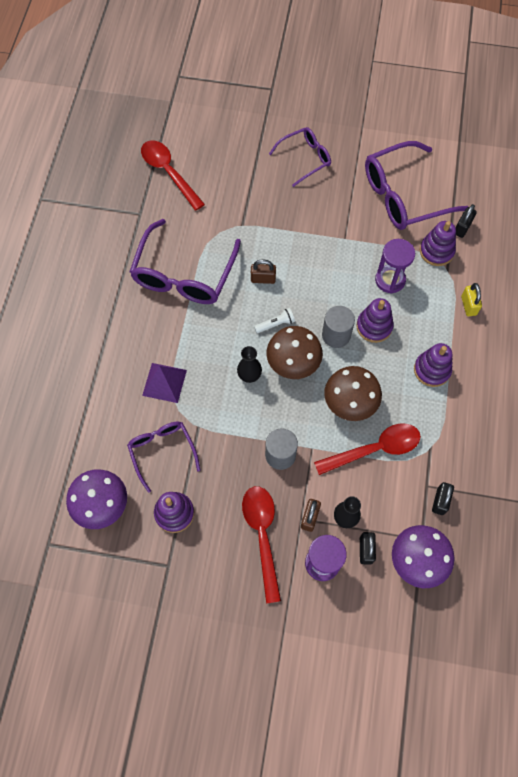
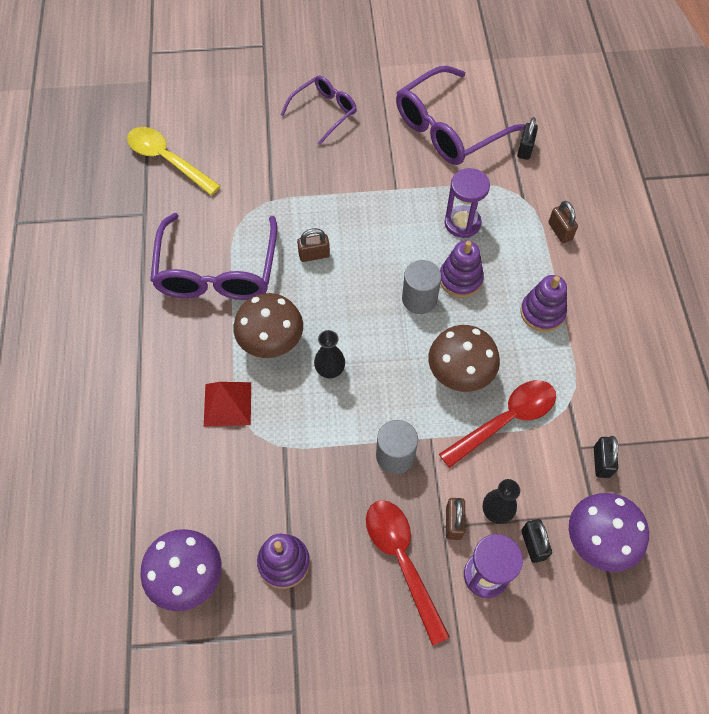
camera: 15 degrees left, 5 degrees down
(162, 452) = (247, 489): purple glasses -> none
(164, 382) = (227, 404): purple pyramid -> red pyramid
(169, 173) = (168, 160): red spoon -> yellow spoon
(275, 324) = (344, 303): white flashlight -> none
(293, 364) = (378, 344): brown mushroom -> brown mushroom (271, 342)
(436, 251) = (504, 180): purple stacking toy -> none
(468, 305) = (560, 231): yellow padlock -> brown padlock

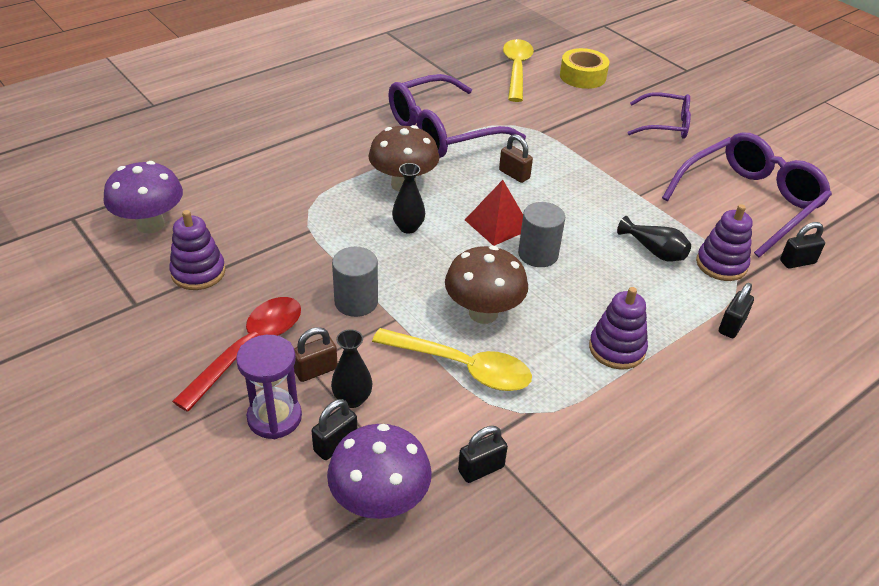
camera: 55 degrees right, 20 degrees down
(216, 120) = (582, 76): none -> yellow tape
(227, 404) = (324, 184): red pyramid -> red pyramid (497, 224)
(449, 128) = (749, 202): purple glasses -> purple glasses turned 120 degrees clockwise
(460, 279) = (590, 273): purple stacking toy -> purple stacking toy (721, 264)
(462, 223) = (654, 251): purple hourglass -> black vase
(505, 420) = (461, 367): red spoon -> yellow spoon
(560, 231) = (731, 326): brown padlock -> black padlock

